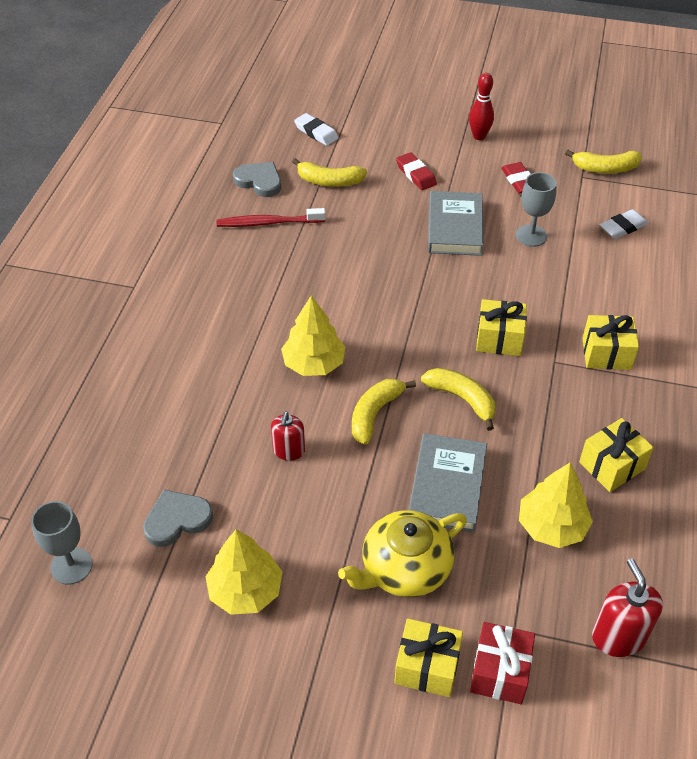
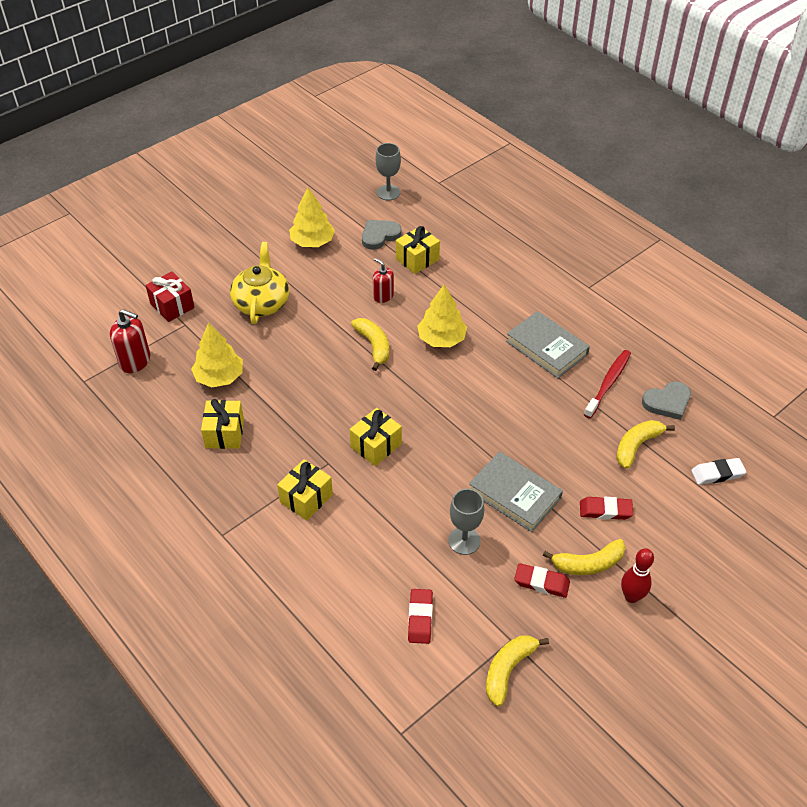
camera: 125 degrees right, 0 degrees up
(177, 520) = (379, 236): grey heart -> grey heart turned 135 degrees counterclockwise
(427, 667) = (204, 282): yellow gift -> yellow gift (417, 259)
(447, 486) = (291, 348): grey book -> grey book (546, 348)
(462, 399) = (345, 393): yellow banana -> yellow banana (588, 564)
(623, 227) = (420, 618): white eraser -> red eraser

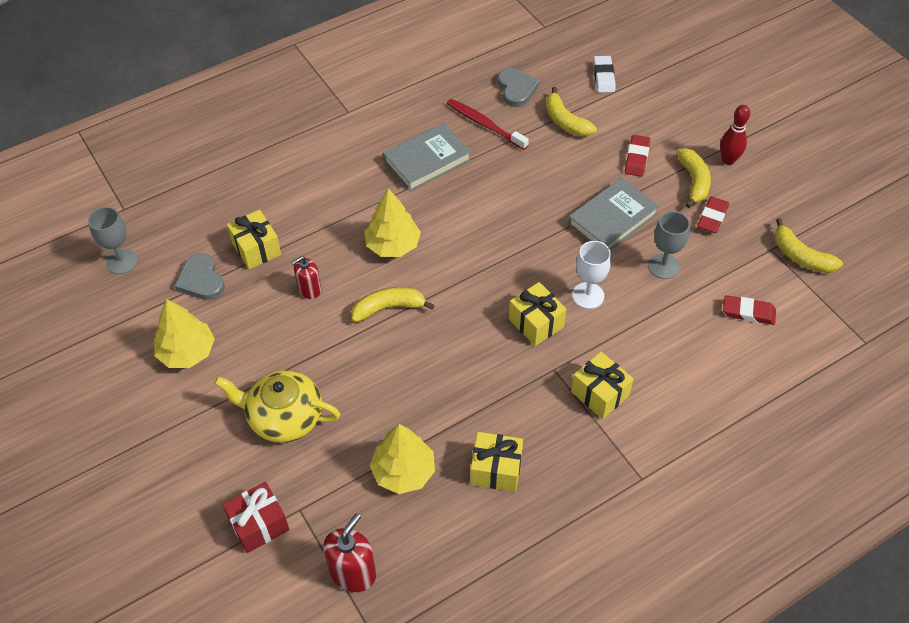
camera: 80 degrees left, 5 degrees up
(414, 481) = (588, 295): none -> white goblet

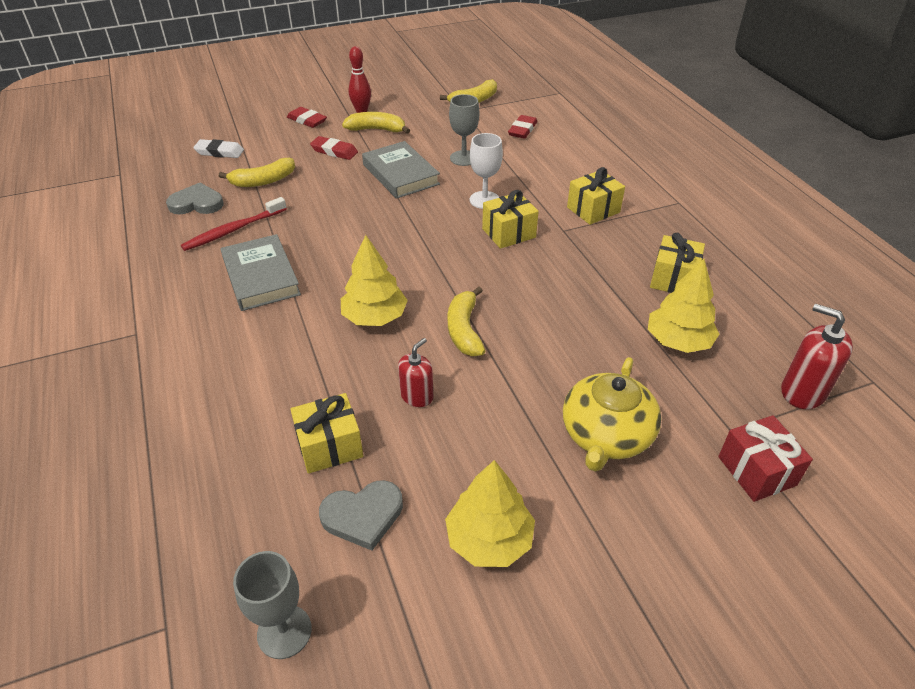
camera: 80 degrees left, 10 degrees down
(309, 289) = (417, 396): red soap dispenser -> red soap dispenser turned 120 degrees counterclockwise
(712, 217) = (420, 128): red eraser -> red eraser (307, 120)

